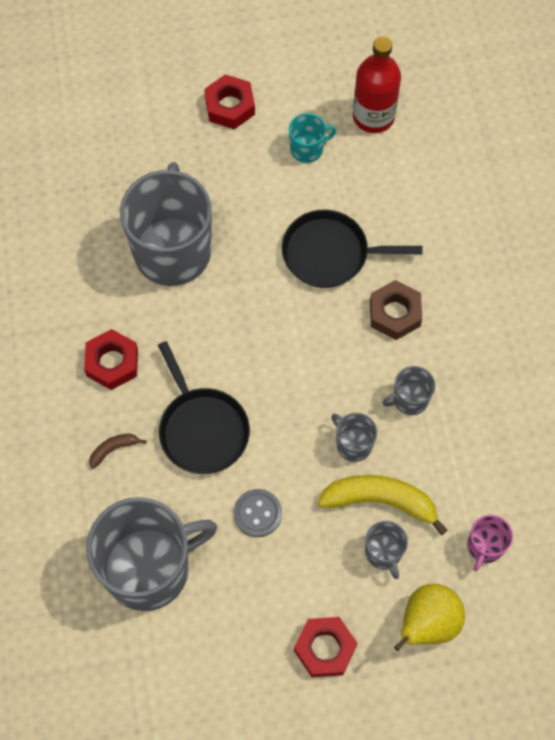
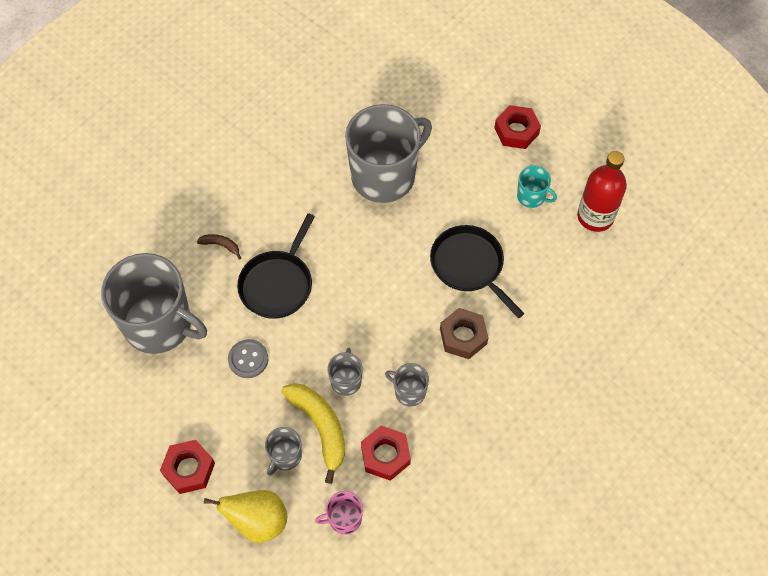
camera: 50 degrees right, 5 degrees down
(112, 363) = (277, 201): red nut -> red nut (385, 455)

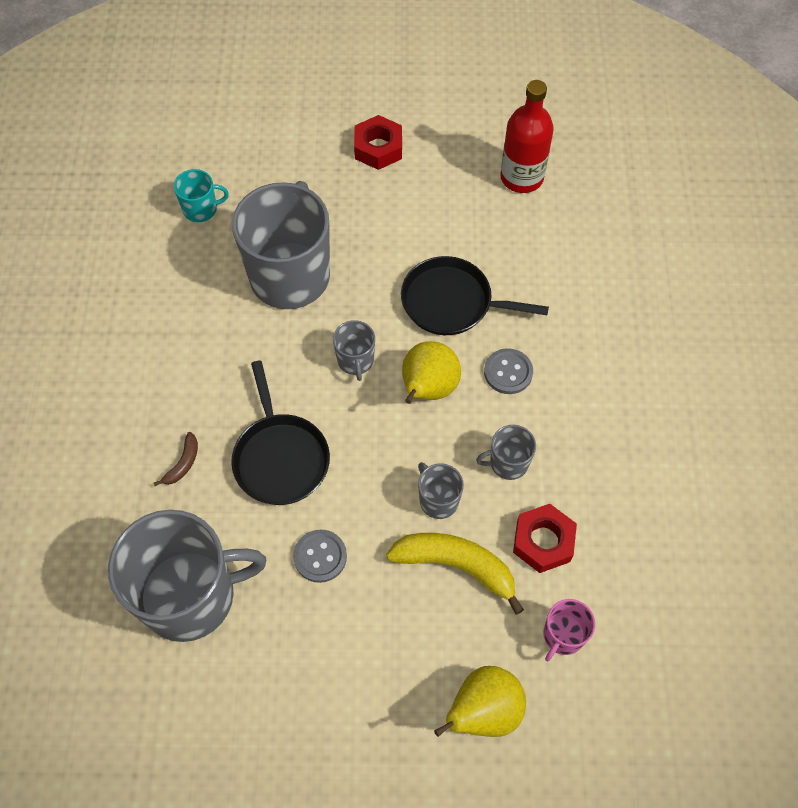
camera: 40 degrees left, 0 degrees up
(189, 469) = (363, 719): red nut -> none
(221, 245) = (183, 463): brown banana -> brown banana turned 135 degrees clockwise
(285, 456) = (449, 623): grey mug -> grey mug (355, 360)
(403, 309) = (428, 389): none -> yellow pear
(463, 336) = (508, 372): brown nut -> grey button
(531, 196) = (448, 198): turquoise mug -> turquoise mug (201, 209)

